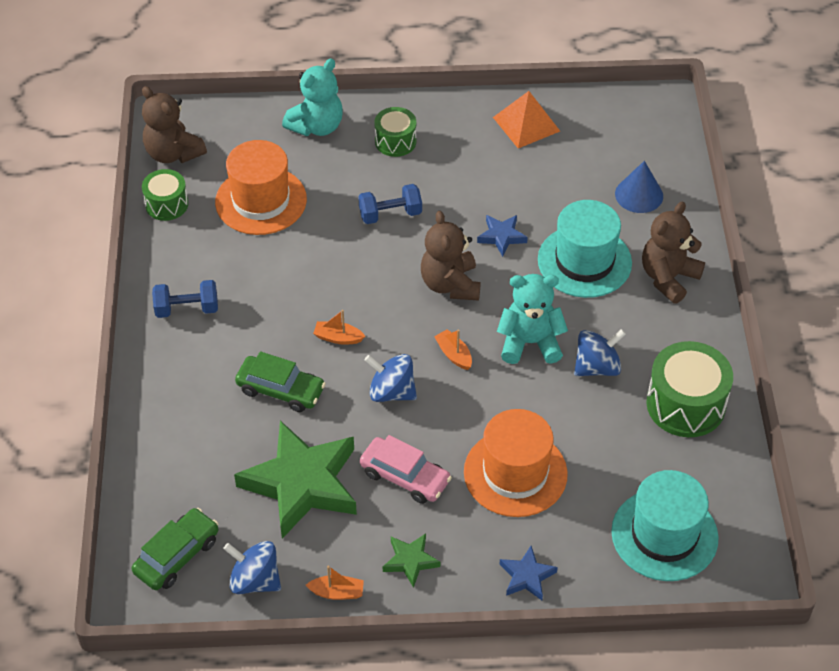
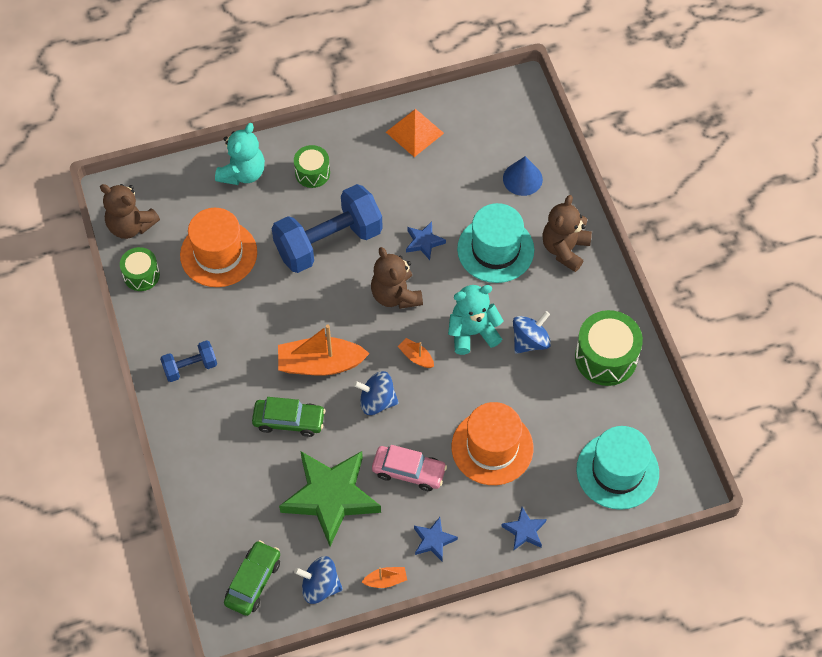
camera: 15 degrees left, 10 degrees up
(338, 338) = (320, 364): orange boat -> orange boat, size x2.15
(390, 214) = (328, 242): blue dumbbell -> blue dumbbell, size x2.05
(410, 561) = (433, 540): green star -> blue star

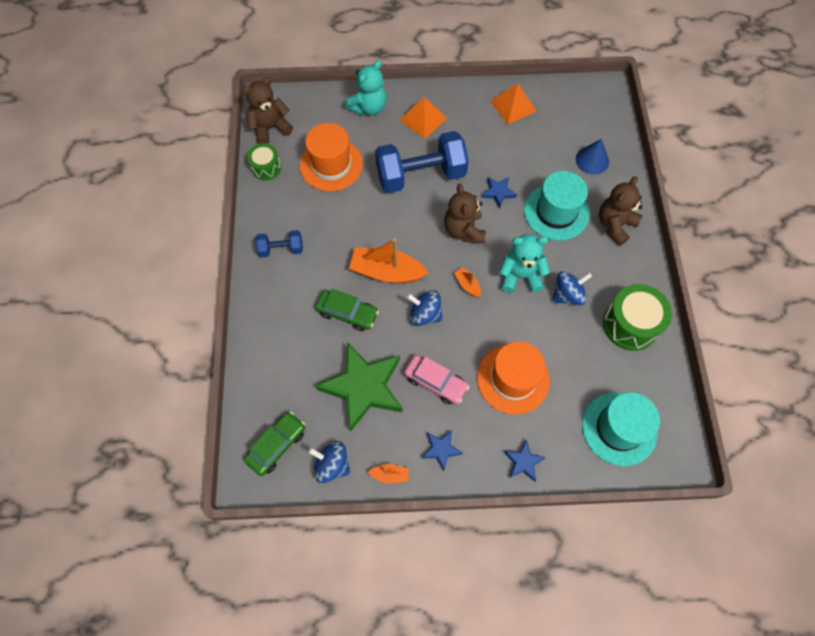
camera: 15 degrees right, 5 degrees up
(131, 225) = (270, 128): brown teddy bear -> brown teddy bear turned 105 degrees clockwise
(312, 173) = (423, 119): green drum -> orange pyramid

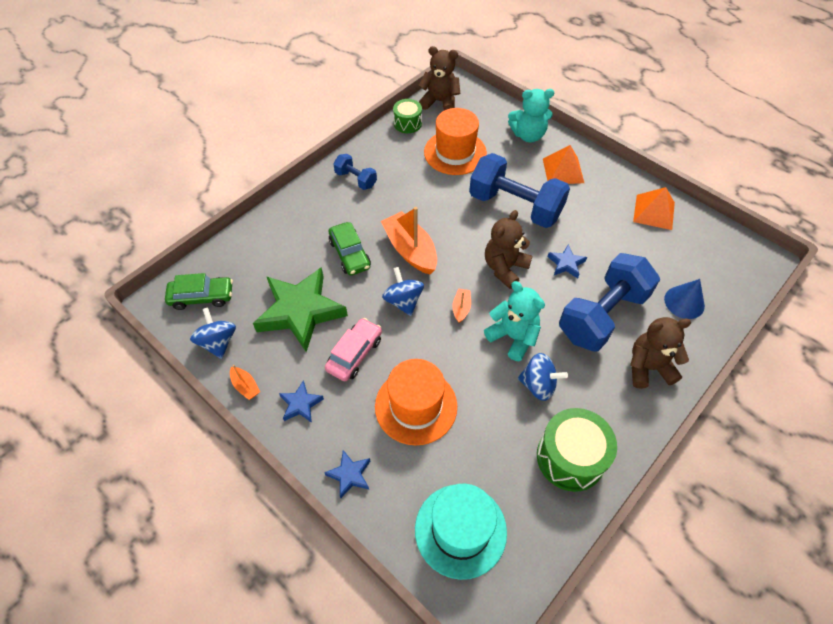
camera: 45 degrees right, 10 degrees down
(435, 382) = (354, 354): pink car -> pink car turned 135 degrees counterclockwise
(556, 212) = (602, 315): turquoise hat -> blue dumbbell

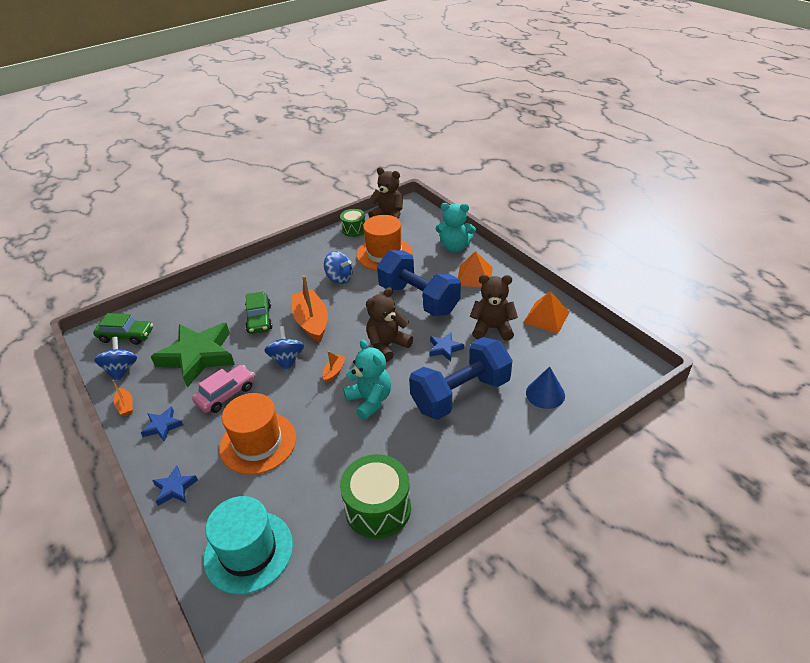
camera: 15 degrees right, 15 degrees down
(356, 179) = (291, 265): blue dumbbell -> none
(538, 385) = (375, 442): blue spinning top -> blue spinning top (339, 278)
(648, 367) = (486, 443): brown teddy bear -> brown teddy bear (492, 328)

